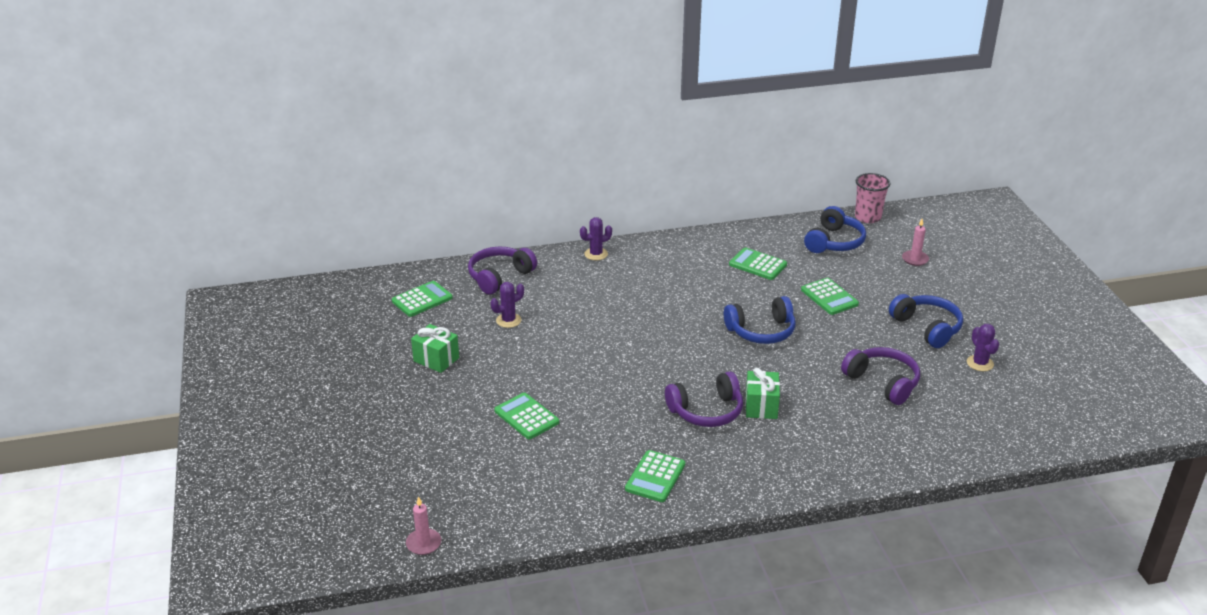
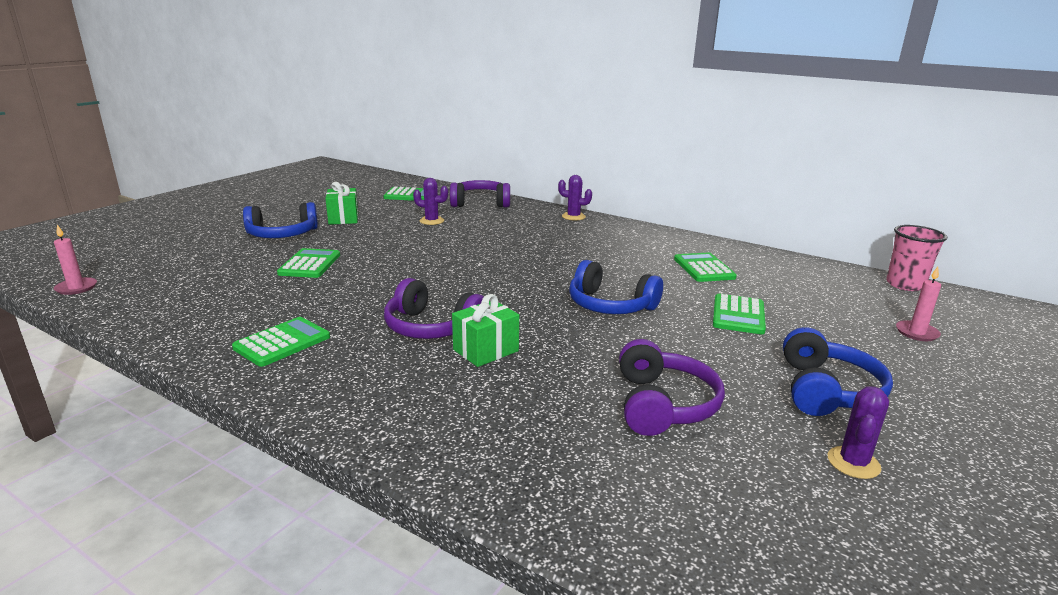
camera: 45 degrees right, 10 degrees down
(655, 477) = (282, 342): green calculator -> green calculator turned 150 degrees clockwise
(834, 242) = (825, 285): blue headphones -> blue headphones (282, 235)

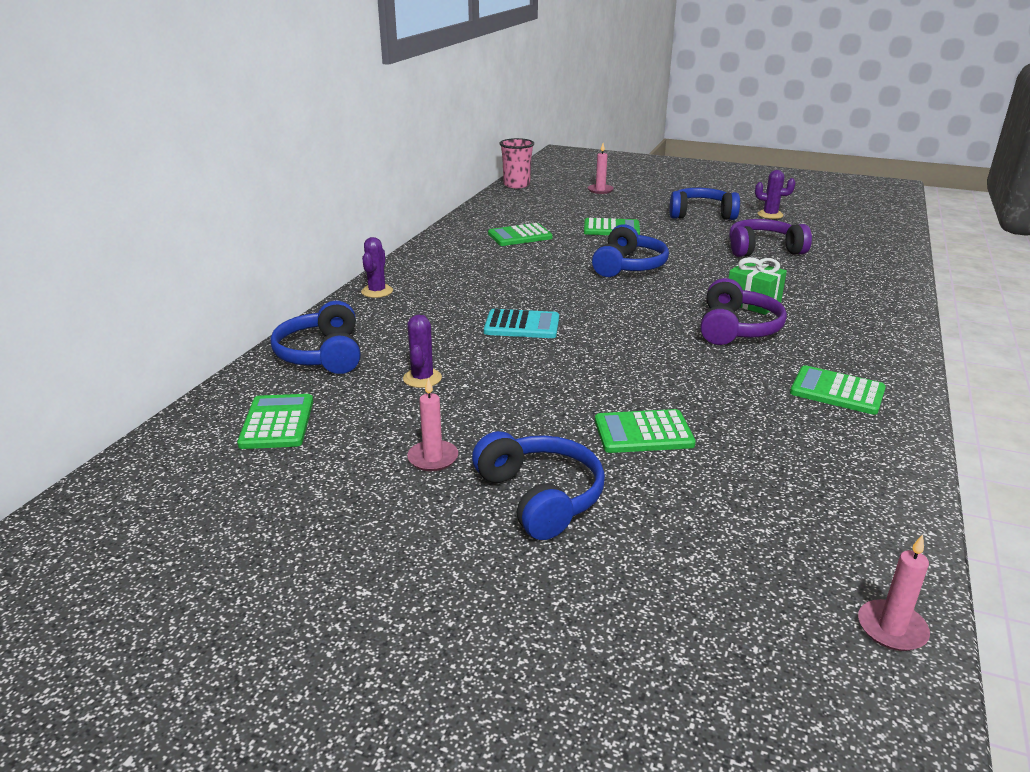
camera: 100 degrees left, 5 degrees up
(343, 218) = (433, 458): green gift -> pink candle
(480, 203) = (322, 354): purple headphones -> blue headphones
(491, 250) = (522, 325): none -> turquoise calculator

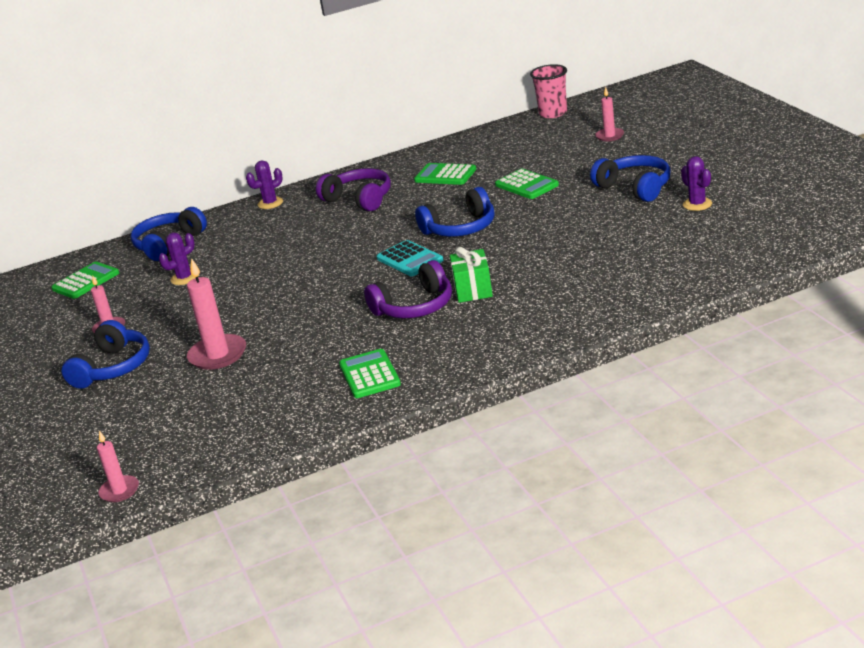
camera: 50 degrees right, 0 degrees up
(522, 325) = (297, 258): turquoise calculator -> turquoise calculator (410, 259)
(643, 433) = (218, 355): green calculator -> pink candle
(763, 249) = (598, 242): purple headphones -> purple headphones (359, 199)

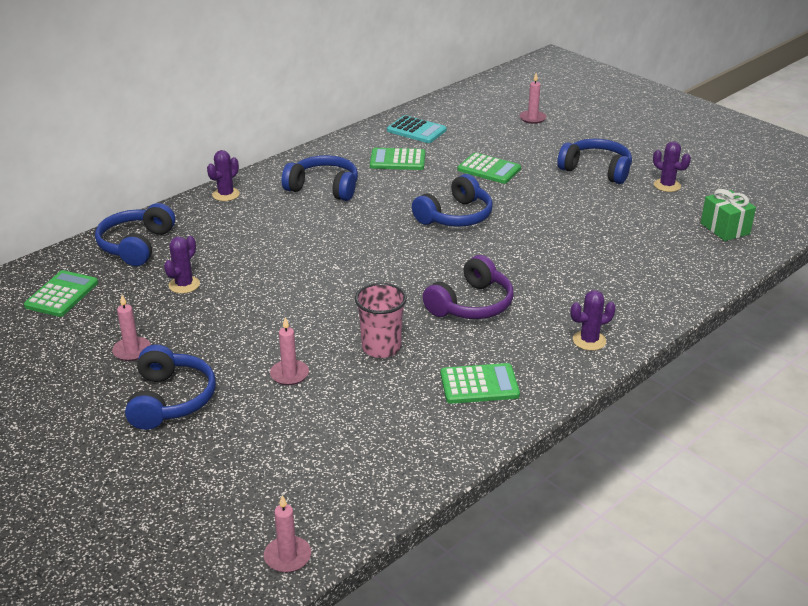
camera: 25 degrees left, 5 degrees up
(218, 355) = (289, 374): pink candle -> pink candle, size x0.59
(359, 199) = (324, 188): purple headphones -> blue headphones
(369, 375) = (479, 384): green calculator -> green calculator turned 120 degrees clockwise
(410, 259) = (427, 252): turquoise calculator -> turquoise calculator (416, 130)
(473, 290) = (518, 282): green gift -> green gift (725, 228)
(499, 344) = (589, 341): none -> purple cactus
(553, 113) = (459, 95): pink cup -> pink cup (381, 347)

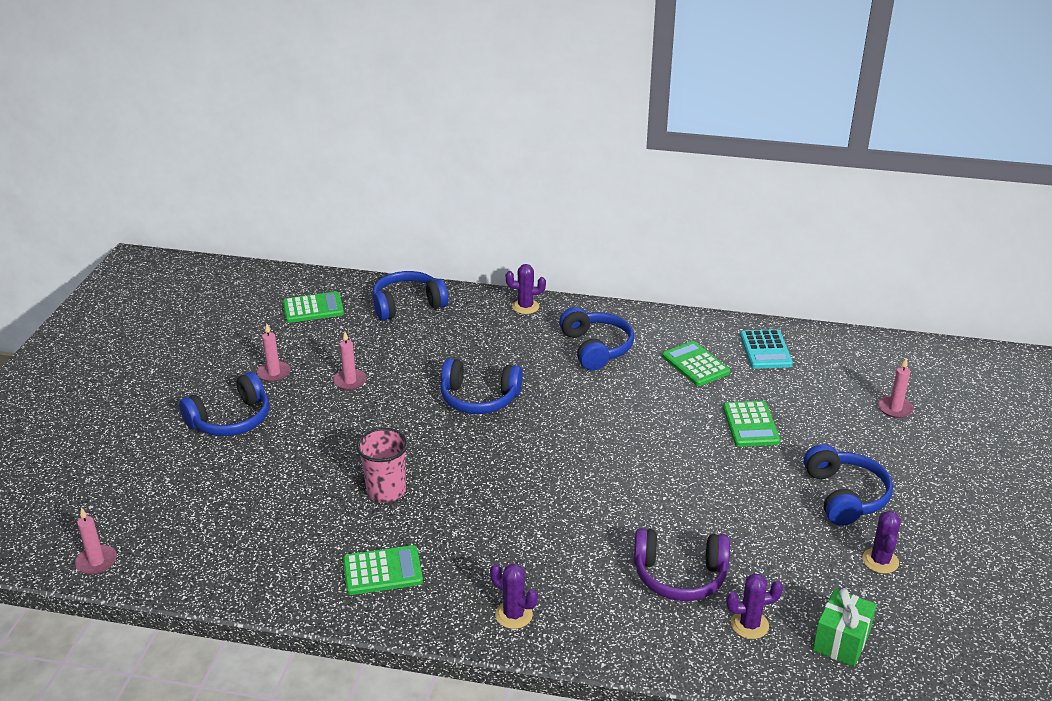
camera: 55 degrees right, 0 degrees up
(184, 285) = (377, 353): purple cactus -> purple cactus (749, 625)
(289, 374) = (308, 460): pink candle -> pink candle (350, 381)
(455, 216) = (637, 441): blue headphones -> blue headphones (479, 398)
(471, 304) = (500, 514): purple headphones -> purple headphones (680, 576)
(479, 384) = (382, 571): green calculator -> green calculator turned 60 degrees counterclockwise

